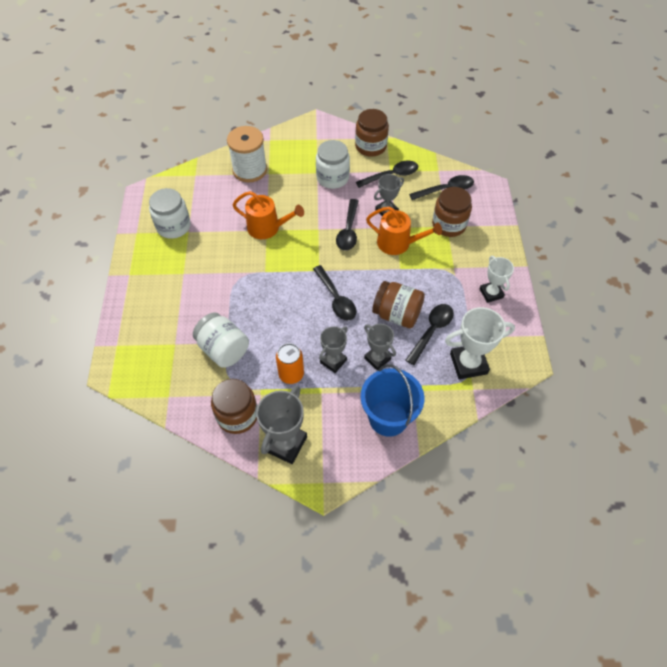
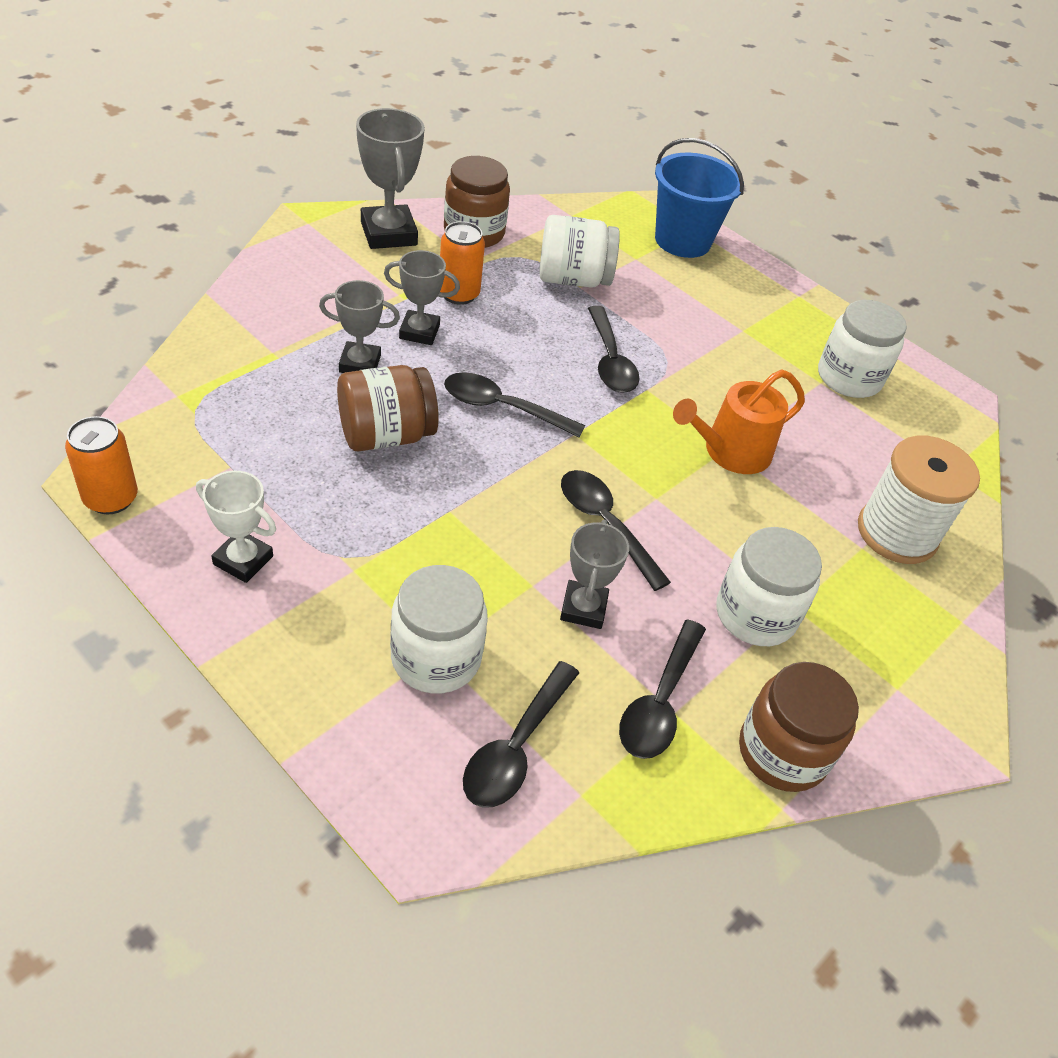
camera: 130 degrees right, 10 degrees down
(333, 361) = (419, 332): grey trophy -> grey trophy turned 75 degrees counterclockwise
(388, 418) = (281, 308): blue bucket -> blue bucket (682, 240)
(398, 243) = (497, 554): orange watering can -> none
(431, 331) = (307, 440): black spoon -> black spoon (610, 361)
(449, 225) = (436, 657): brown jar -> white jar
(468, 363) = (208, 424): white trophy -> none
(528, 349) = (111, 498): none -> orange can

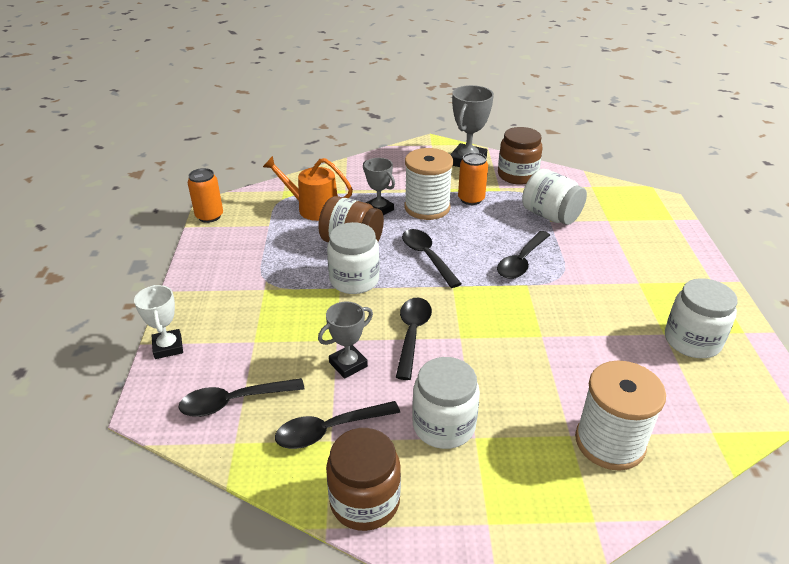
camera: 50 degrees right, 10 degrees down
(243, 560) = (226, 262): white trophy -> white trophy (168, 347)
(419, 332) = (427, 207): grey trophy -> white spool
(436, 657) = (250, 343): white jar -> white jar (354, 280)
(682, 240) = (655, 222): blue bucket -> none
(730, 452) = (541, 339): orange watering can -> orange watering can (313, 208)

